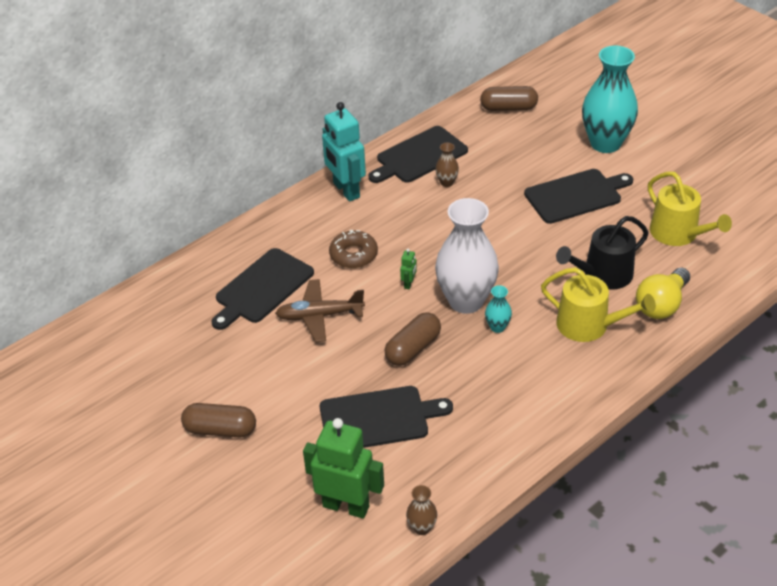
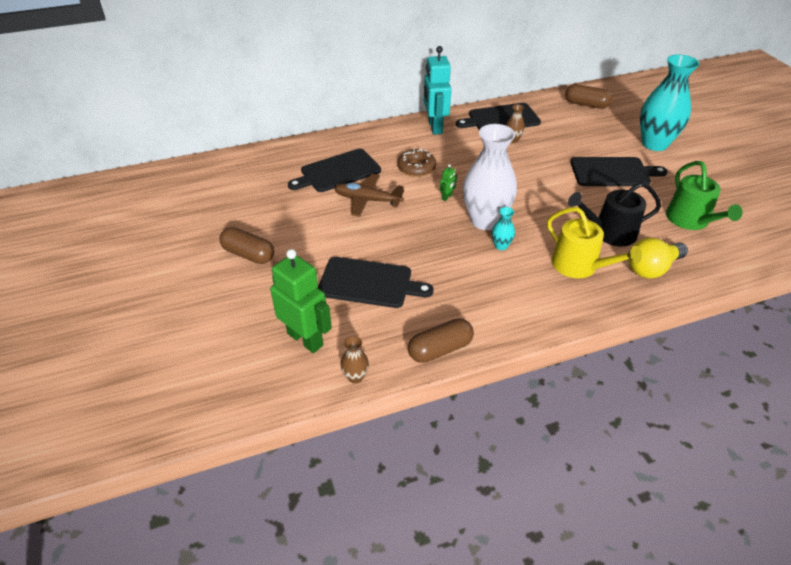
camera: 20 degrees right, 0 degrees up
(413, 348) = (425, 241): brown capsule -> brown capsule (440, 349)
(678, 234) = (690, 220): yellow watering can -> green watering can

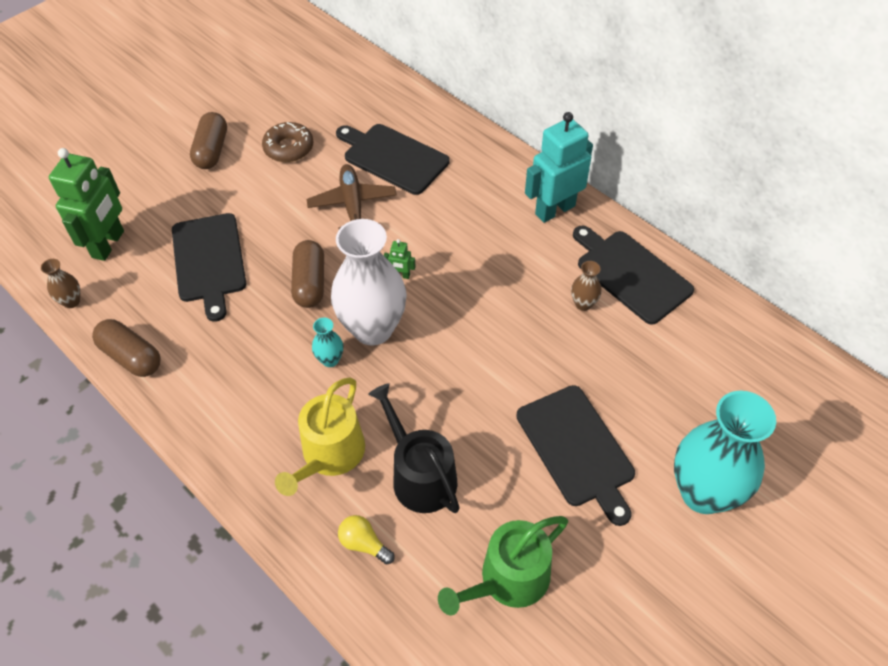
camera: 65 degrees right, 10 degrees up
(416, 168) = (446, 224): brown donut -> brown donut (288, 148)
(586, 104) = (759, 370): brown capsule -> brown capsule (310, 283)
(652, 268) = (364, 544): yellow light bulb -> yellow light bulb, size x0.58

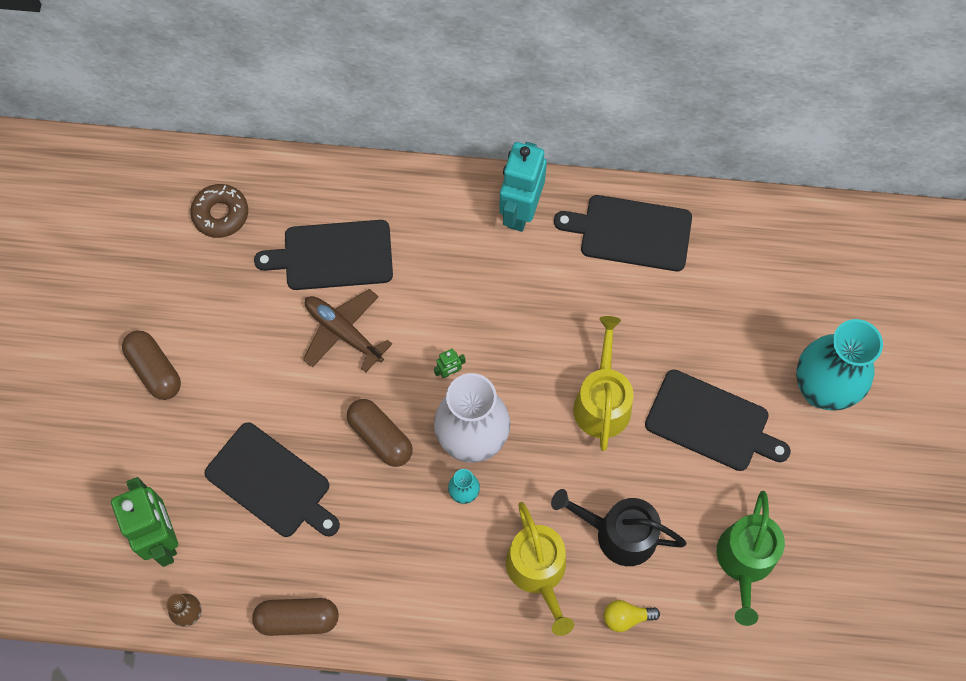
camera: 40 degrees left, 15 degrees up
(288, 148) = (226, 314): brown donut -> brown donut (221, 214)
(498, 371) = (602, 401): none -> yellow watering can
(583, 304) = (617, 289): brown vase -> none

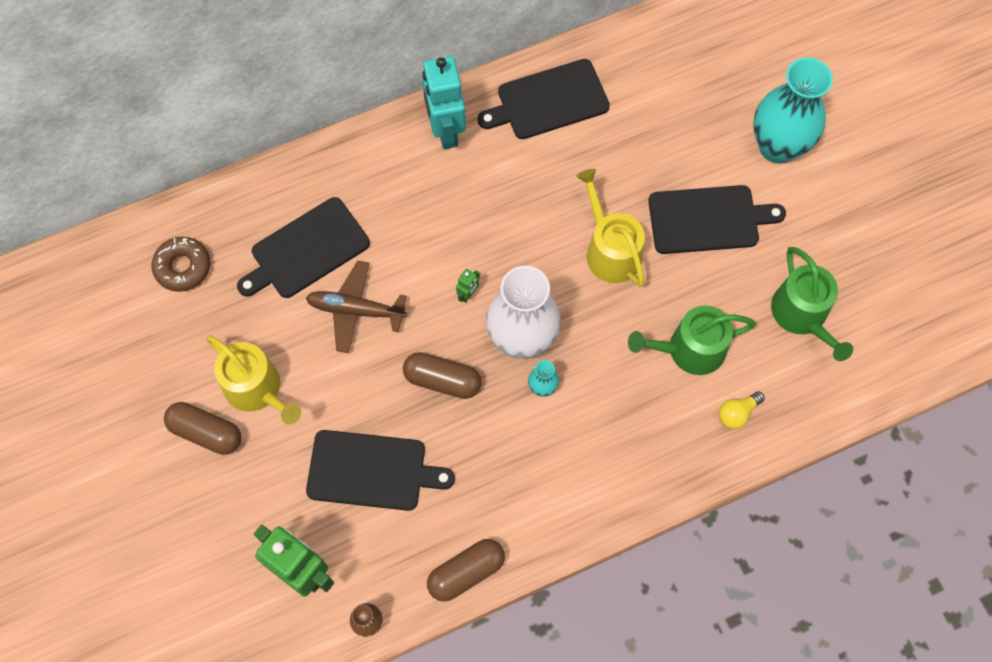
camera: 30 degrees left, 0 degrees up
(538, 571) = (644, 417): yellow watering can -> yellow watering can (257, 389)
(618, 533) = (689, 349): black watering can -> green watering can

